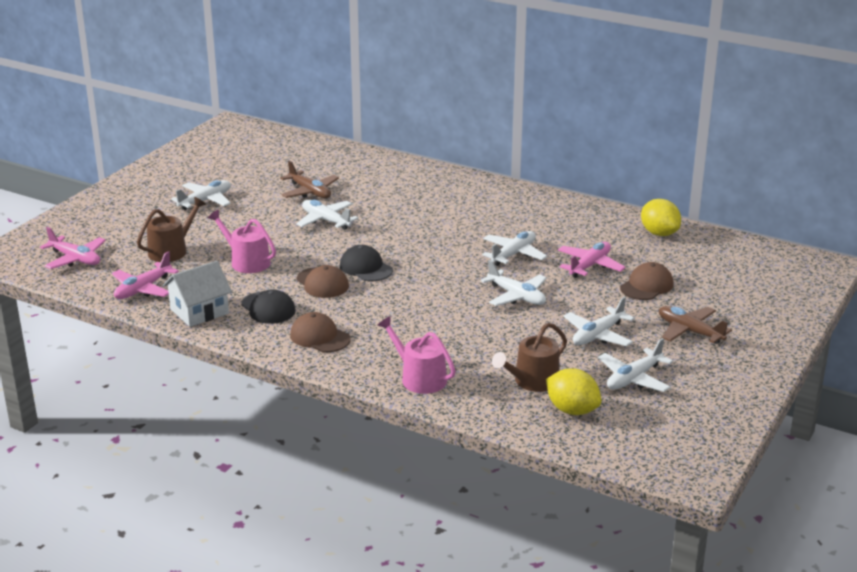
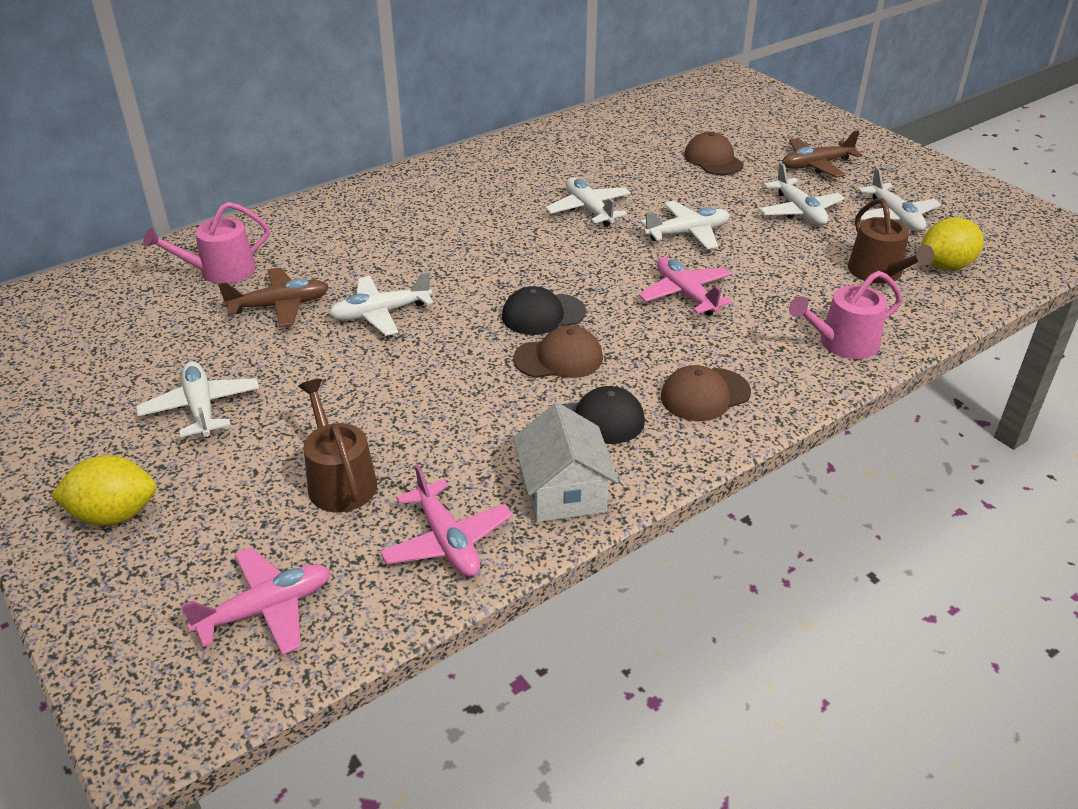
camera: 65 degrees left, 10 degrees up
(246, 261) = (442, 411): pink watering can -> pink watering can (220, 271)
(590, 266) = (649, 176): pink plane -> pink plane (685, 294)
(659, 233) = (608, 124): yellow lemon -> yellow lemon (114, 515)

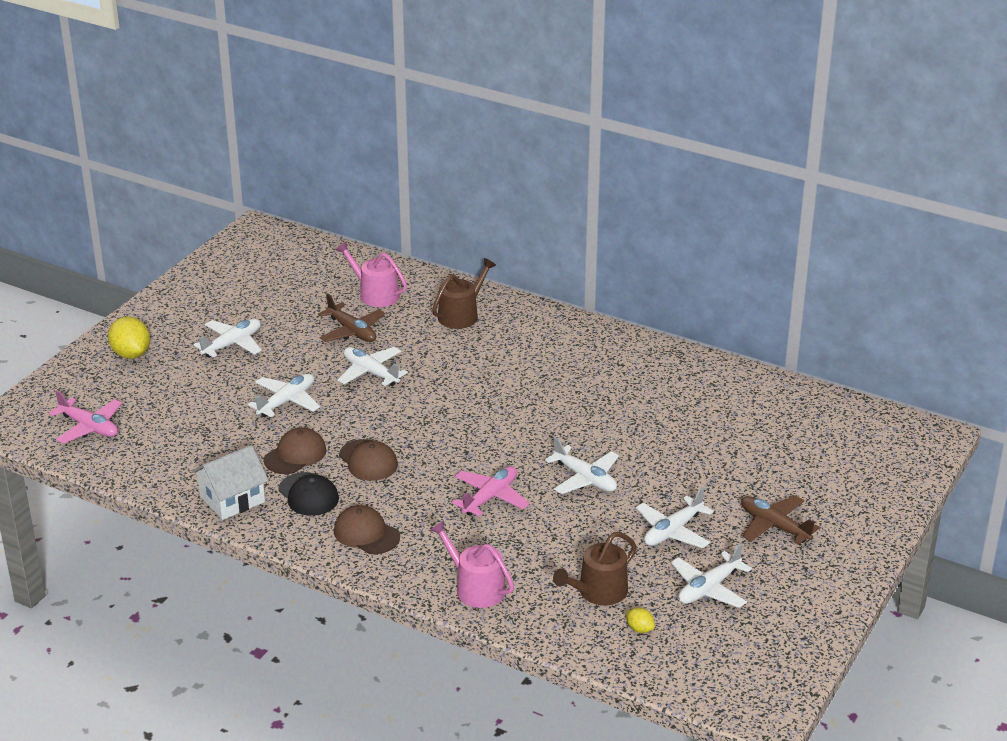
camera: 65 degrees right, 5 degrees down
(339, 480) = (197, 415): brown watering can -> brown watering can (461, 315)
(447, 541) = (168, 469): pink plane -> none
(543, 314) = (416, 439): black cap -> none
(589, 209) = (583, 421): white plane -> white plane (286, 402)
(713, 160) = (731, 464): brown cap -> brown cap (295, 455)
(945, 266) = (639, 629): yellow lemon -> yellow lemon, size x0.50

